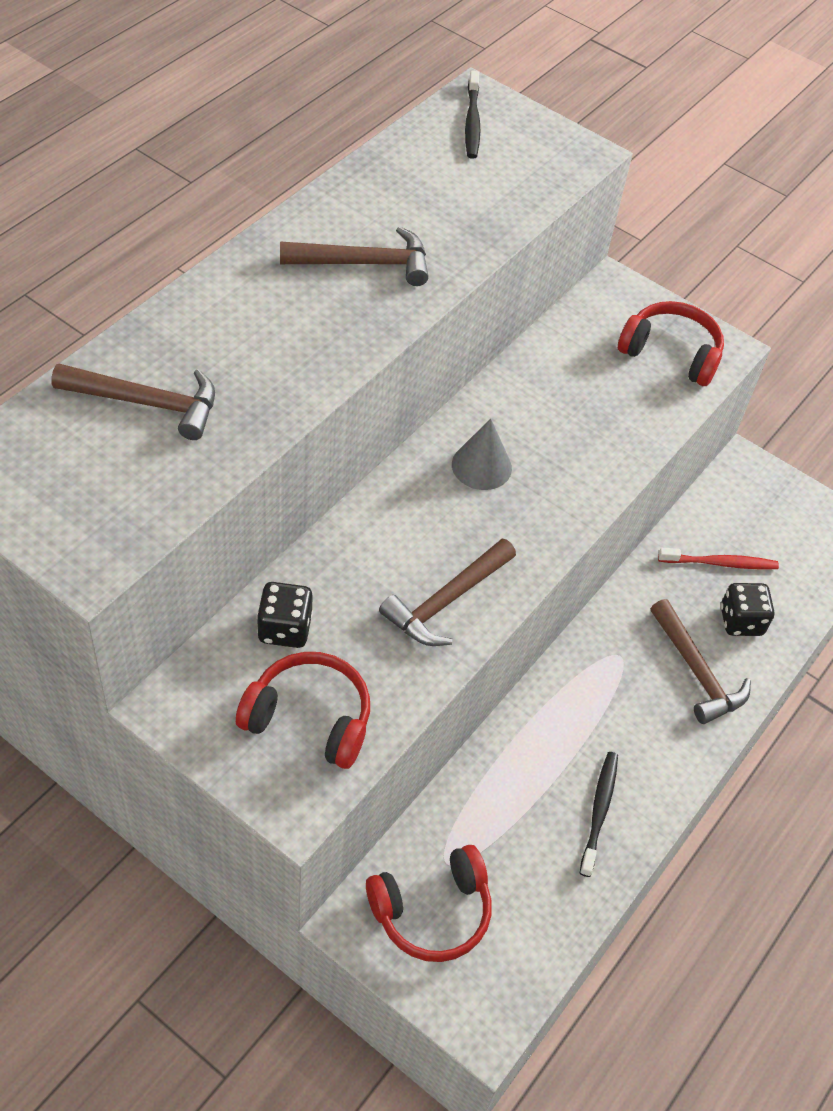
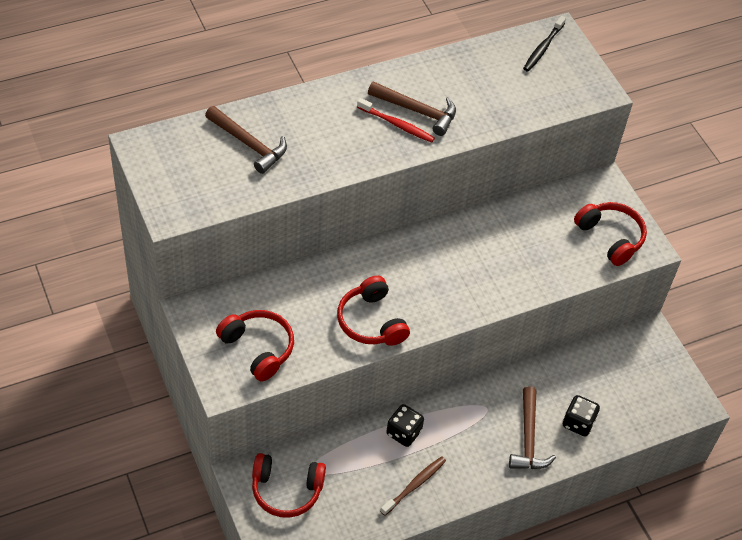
camera: 30 degrees right, 0 degrees up
(285, 629) = (274, 297): black dice -> black dice (403, 432)
(446, 601) = (371, 321): brown hammer -> red headphones
(481, 466) = (443, 256): grey cone -> none
(599, 811) = (414, 485): black toothbrush -> brown toothbrush
(720, 563) = (589, 384): red toothbrush -> red toothbrush (397, 125)

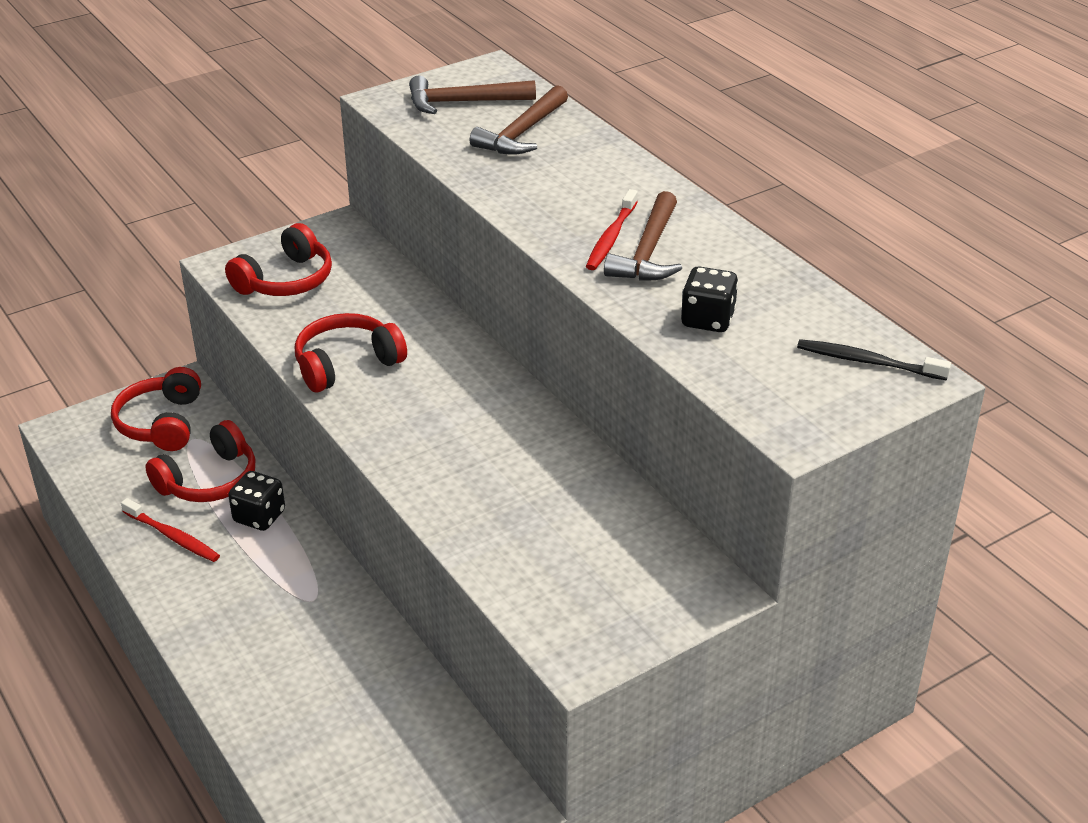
camera: 85 degrees right, 15 degrees down
(414, 485) = (173, 537): brown toothbrush -> red toothbrush
(528, 438) = (262, 652): brown hammer -> brown hammer (463, 102)
(578, 423) = (298, 712): black dice -> black dice (707, 320)
(610, 237) = (586, 605): red headphones -> red headphones (209, 480)

